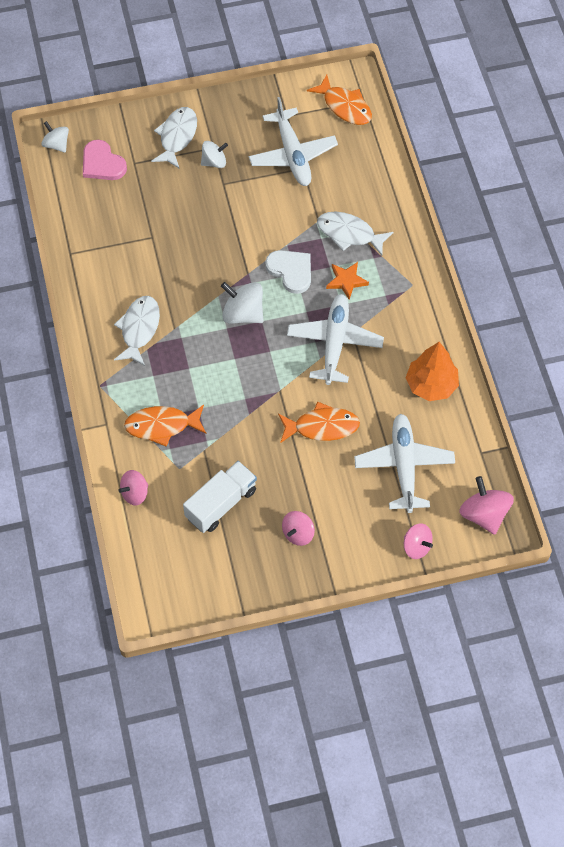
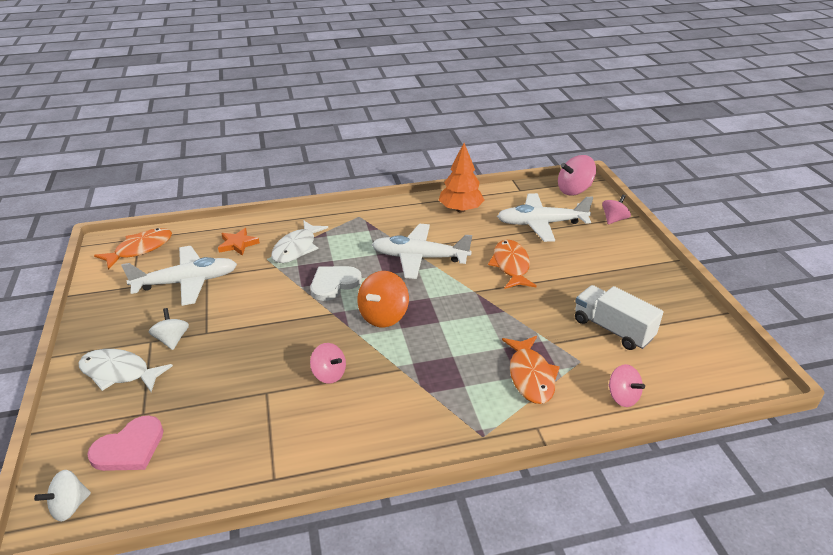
camera: 90 degrees left, 25 degrees down
(139, 329) = (401, 400): white fish -> none
(243, 314) = (383, 316): white spinning top -> orange spinning top
(298, 533) = (626, 280): pink spinning top -> pink spinning top (329, 374)
(346, 281) = (350, 250): orange star -> orange star (238, 244)

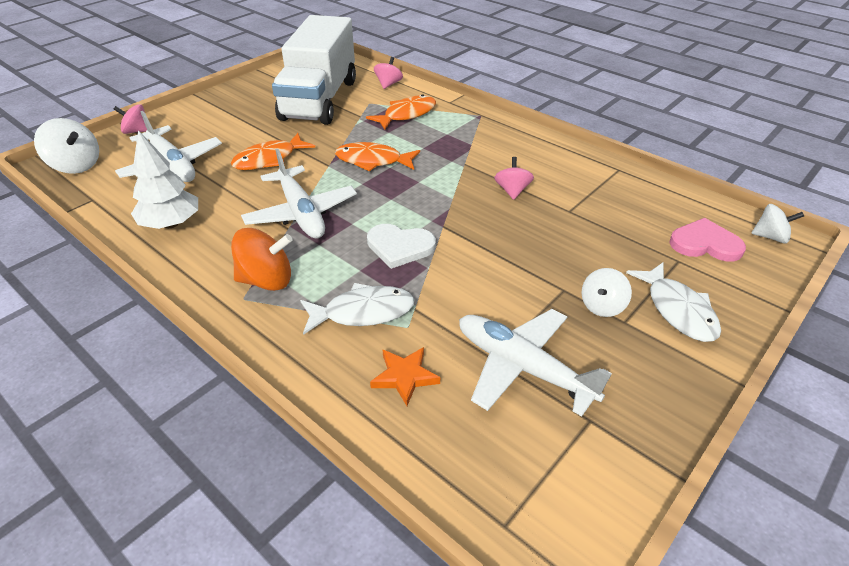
camera: 125 degrees left, 5 degrees up
(140, 249) = (524, 491): orange fish -> orange fish (373, 161)
(383, 316) = (414, 196): orange spinning top -> orange spinning top (266, 280)
(460, 209) = (171, 224): orange tree -> white tree
(574, 190) = (76, 165): pink spinning top -> white spinning top
(612, 329) = (319, 100): white truck -> white truck, size x1.85

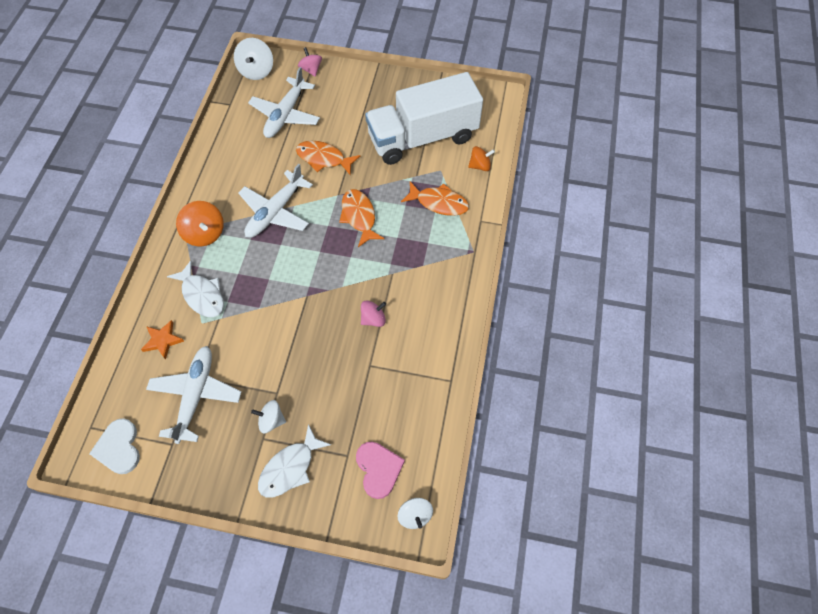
camera: 60 degrees right, 20 degrees up
(171, 224) = (229, 156): white tree -> none
(388, 84) = (480, 166): pink spinning top -> orange spinning top
(400, 247) = (271, 282): white heart -> white heart (119, 448)

